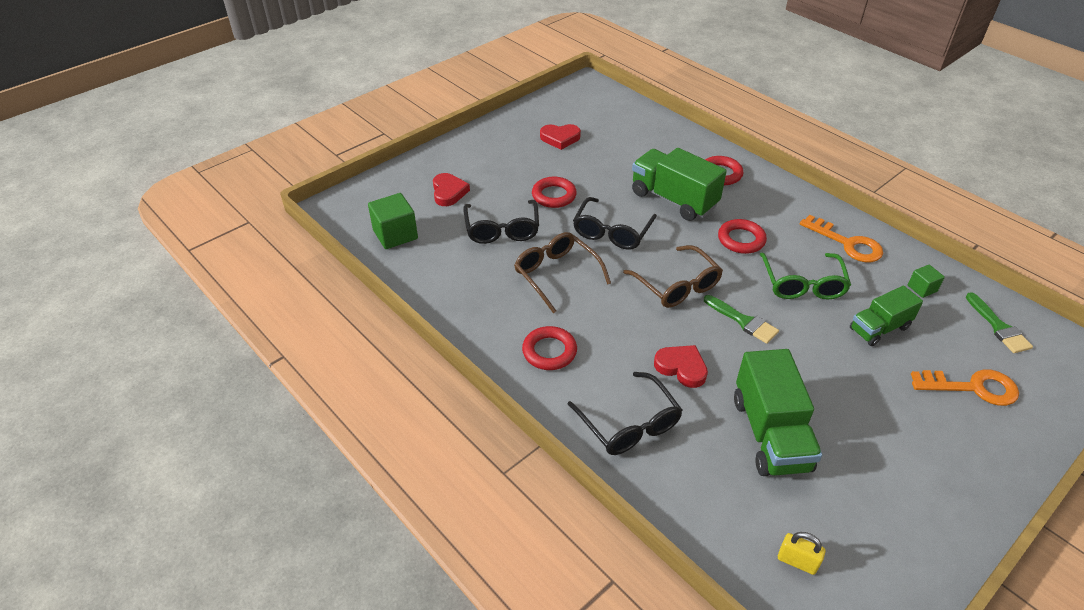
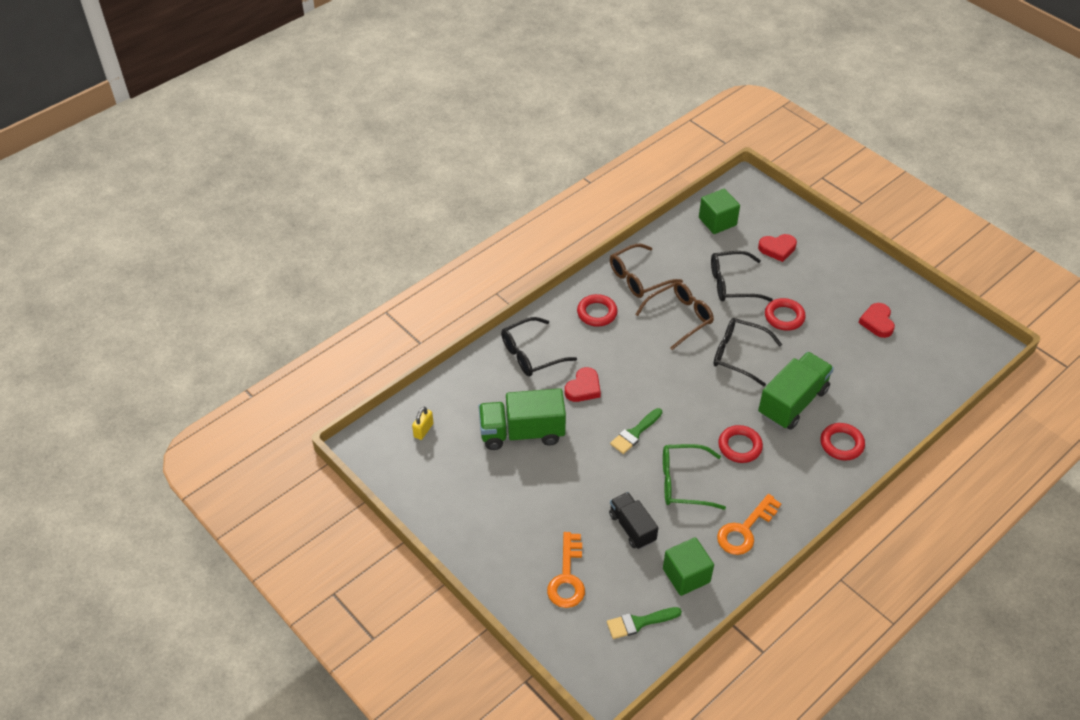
camera: 90 degrees right, 5 degrees up
(677, 286) = (673, 394): brown glasses -> brown glasses (638, 278)
(879, 328) = (632, 527): green truck -> black truck
(922, 288) = (686, 575): green cube -> green cube, size x1.82

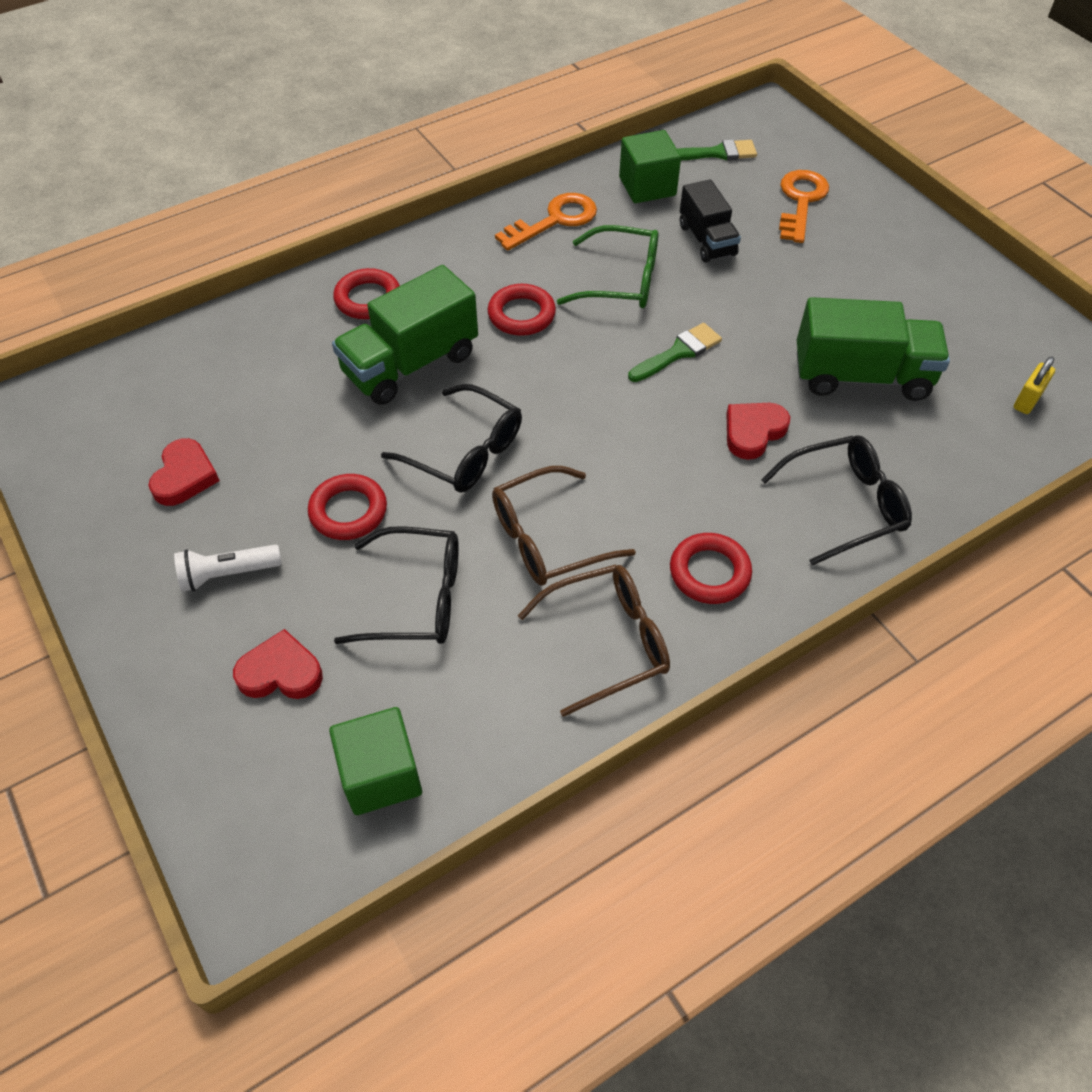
camera: 170 degrees left, 5 degrees up
(825, 282) = (228, 574): none -> white flashlight

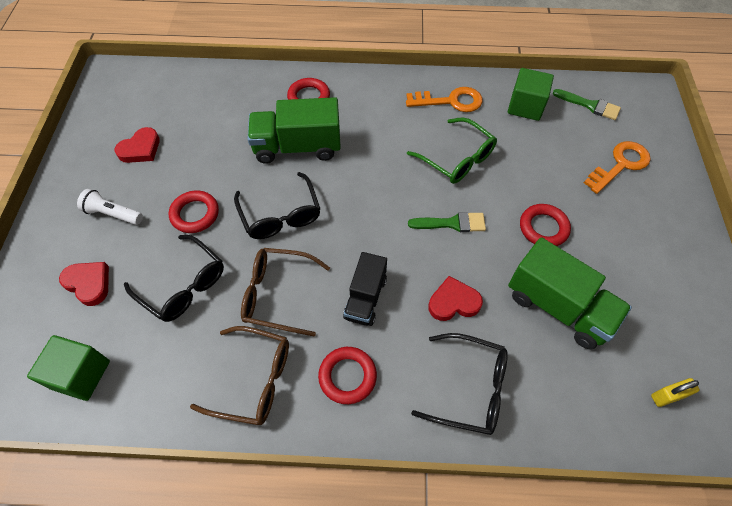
camera: 35 degrees right, 5 degrees up
(521, 314) = (381, 150): red ring -> red ring (543, 228)
(707, 240) = (533, 160): black truck -> black truck (365, 298)

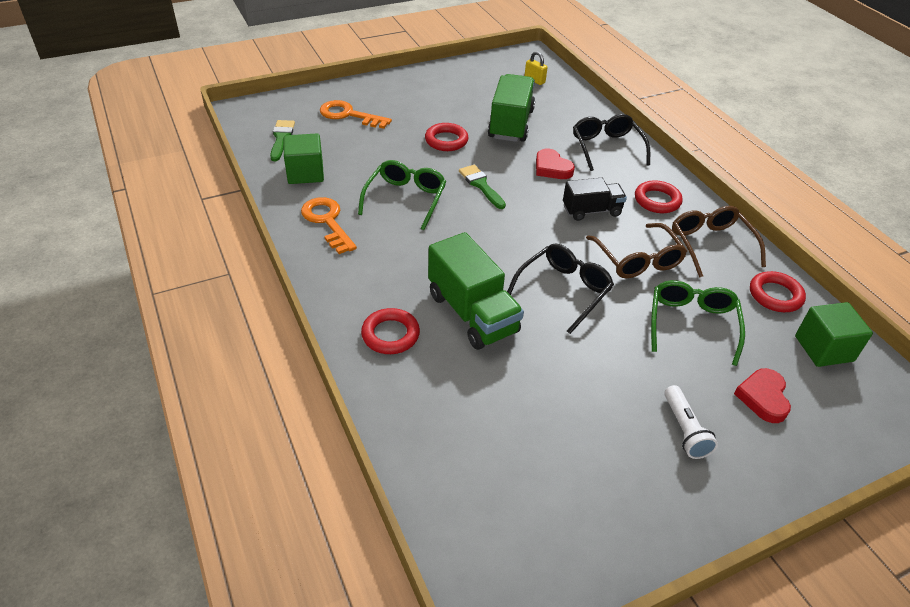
camera: 120 degrees left, 15 degrees down
(140, 149) = (587, 463): red heart -> none
(183, 285) = (692, 324): black glasses -> green glasses
(195, 214) = (620, 356): red ring -> red ring (775, 295)

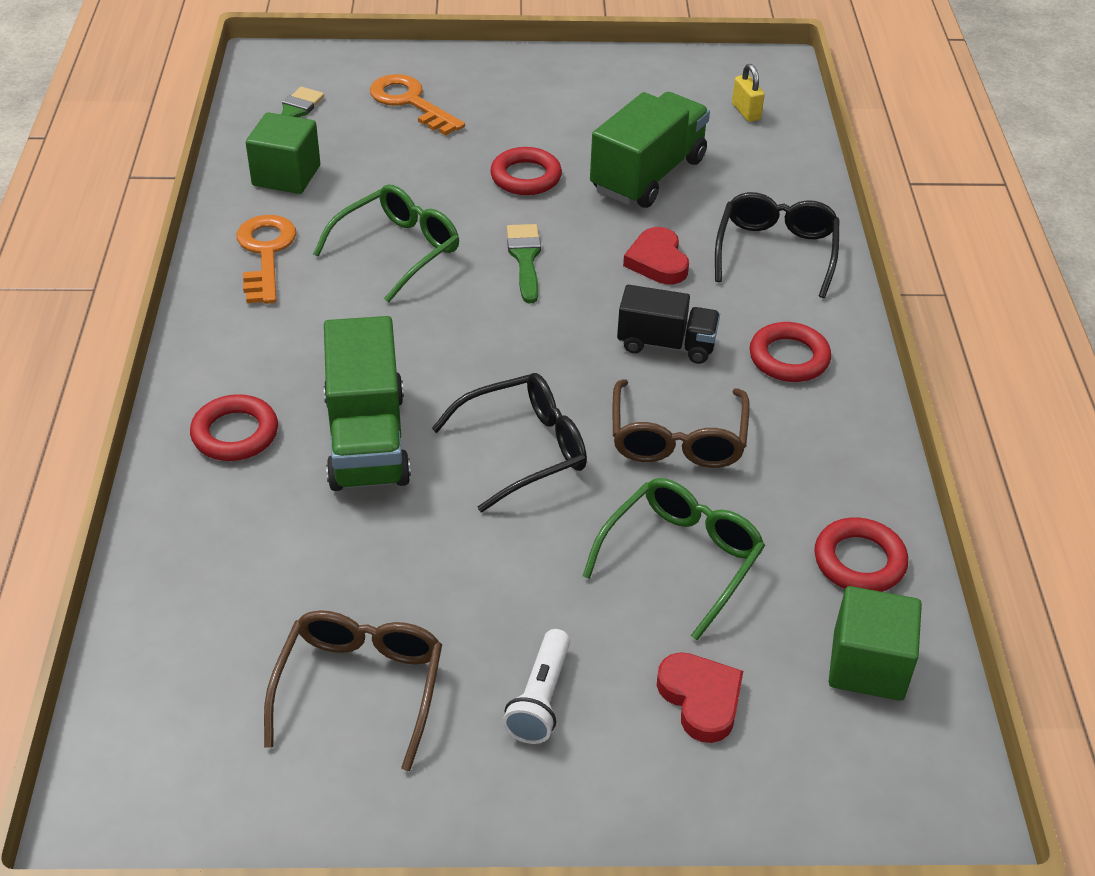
camera: 25 degrees right, 0 degrees up
(710, 244) = (819, 451): brown glasses -> brown glasses (360, 687)
(763, 397) = (701, 699): red heart -> red heart turned 120 degrees clockwise

